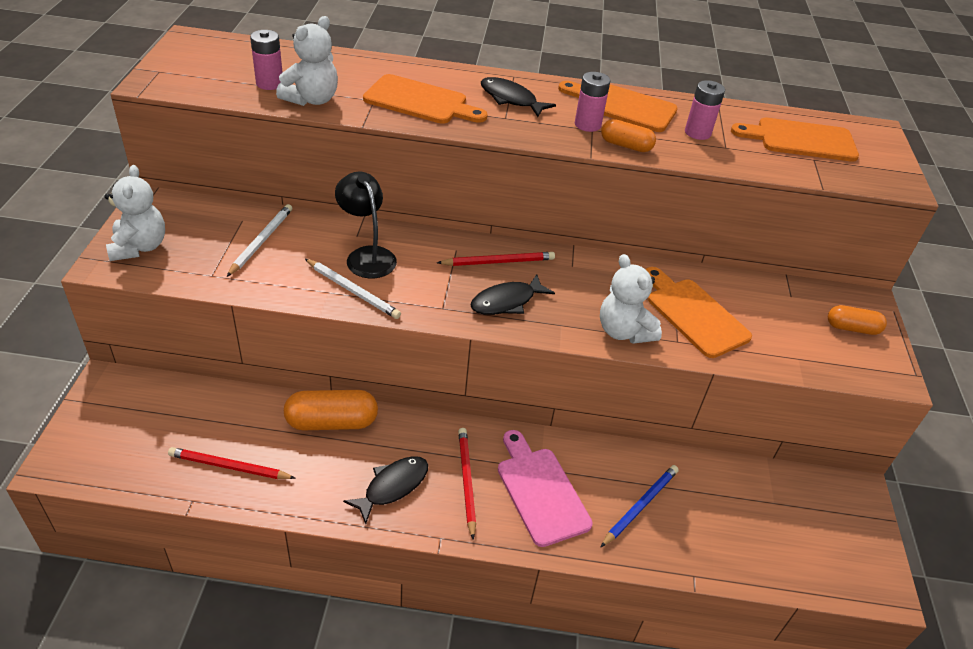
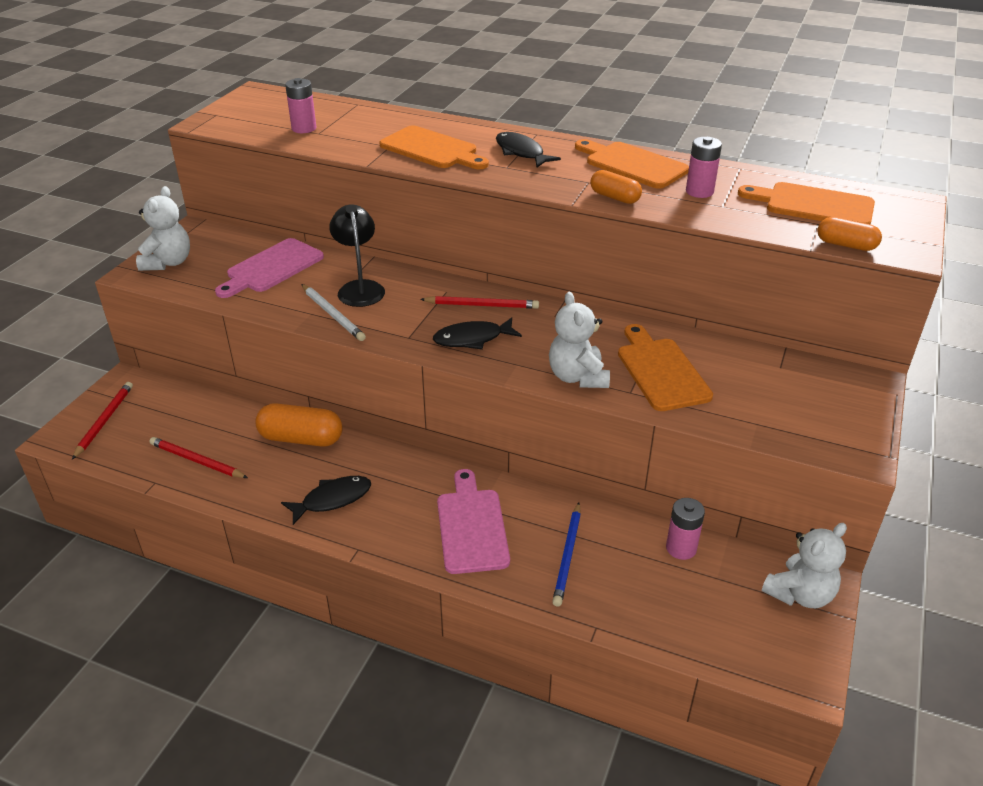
camera: 20 degrees right, 5 degrees down
(261, 241) = (272, 268): white pencil -> pink cutting board
(312, 99) = (334, 142): white teddy bear -> white teddy bear (799, 594)
(466, 481) = (403, 506): red pencil -> red pencil (104, 421)
(587, 125) = (586, 177): pink battery -> pink battery (681, 548)
(640, 506) = (568, 556): blue pencil -> blue pencil turned 135 degrees clockwise
(852, 328) = (836, 404): orange capsule -> orange capsule (846, 245)

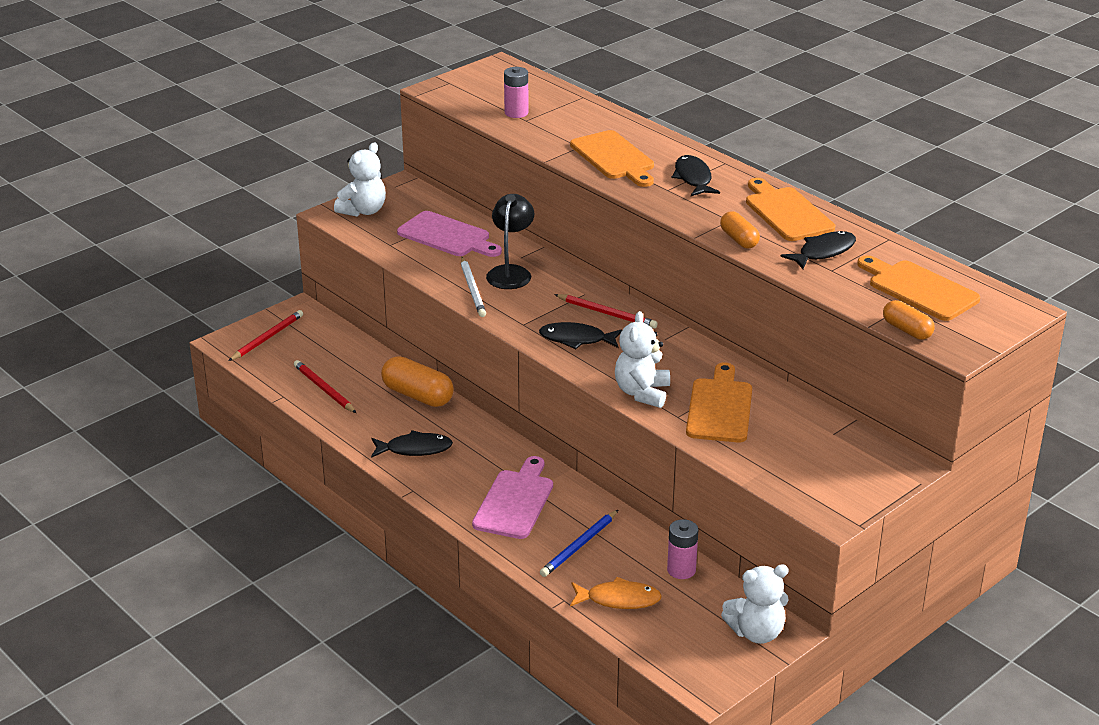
camera: 25 degrees right, 5 degrees down
(272, 268) = (447, 236): pink cutting board -> pink cutting board turned 120 degrees counterclockwise
(649, 605) = (619, 599): none -> orange fish
(699, 191) = (823, 252): pink battery -> black fish

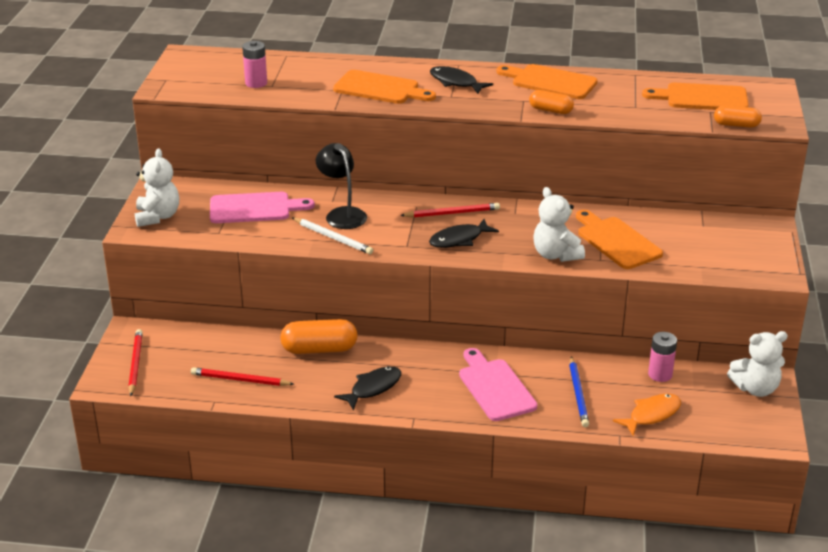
camera: 40 degrees left, 0 degrees up
(756, 632) = (755, 388): white teddy bear -> white teddy bear turned 45 degrees clockwise
(823, 252) = (613, 98): black fish -> none

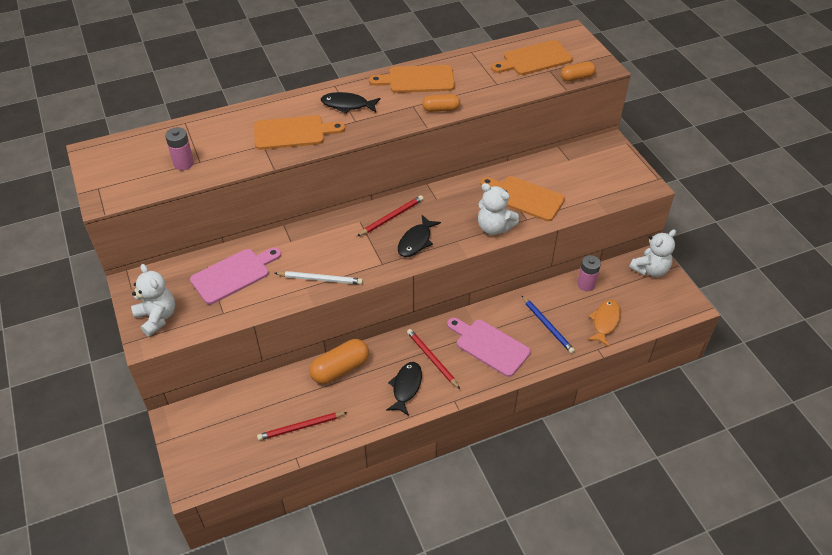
camera: 30 degrees left, 15 degrees up
(135, 364) = (204, 451): red pencil -> red pencil (432, 359)
(342, 214) = (309, 252): black lamp -> none

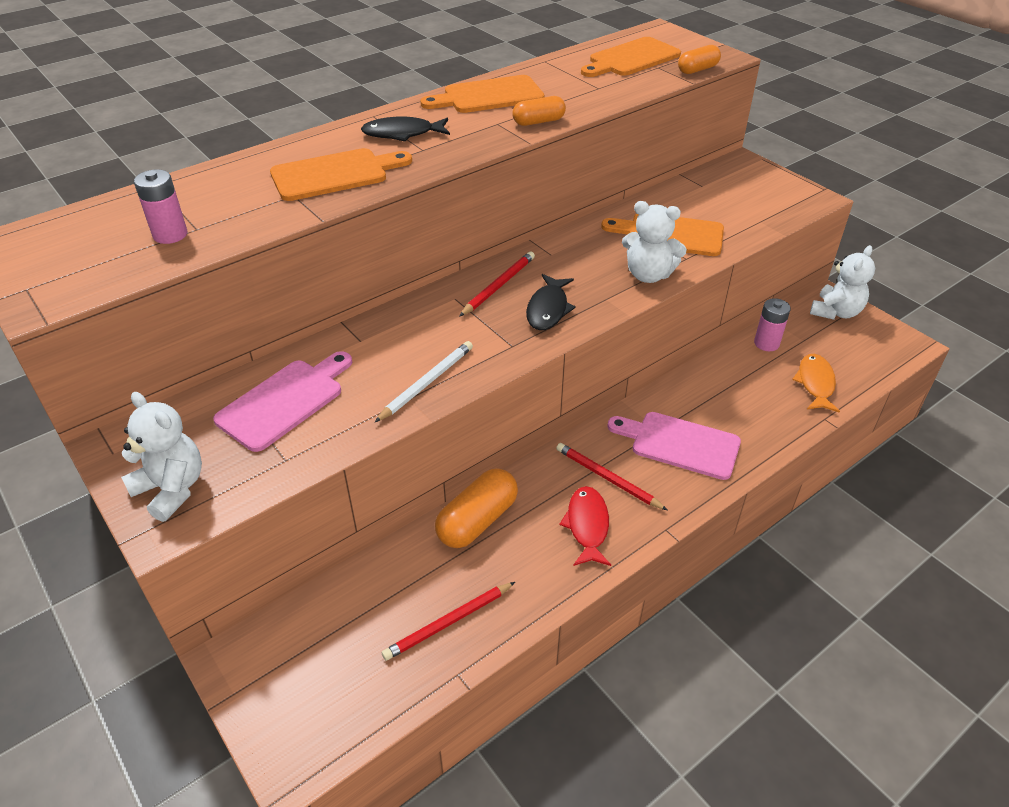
camera: 15 degrees left, 5 degrees down
(320, 279) = (427, 383): white pencil -> white pencil turned 45 degrees counterclockwise
(406, 387) = (587, 525): black fish -> red fish
(547, 326) = (744, 403): blue pencil -> none

